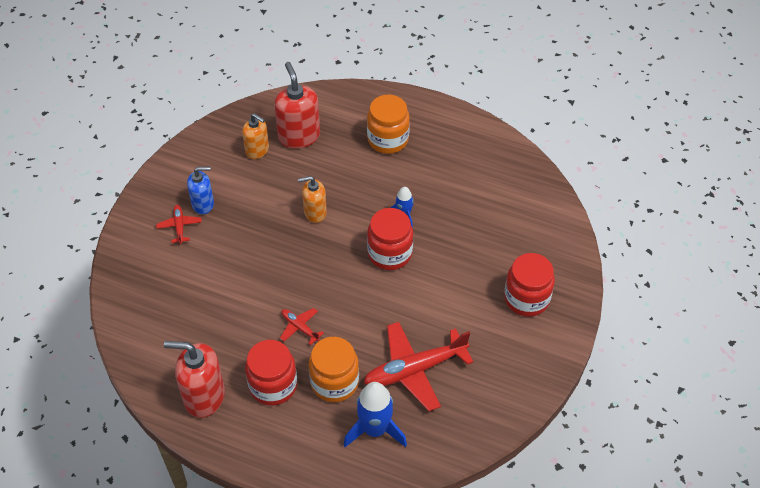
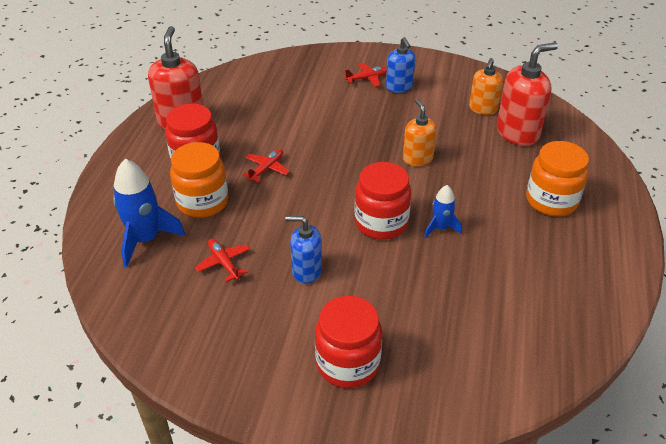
camera: 80 degrees right, 10 degrees down
(414, 370) = (224, 263): red plane -> red plane, size x0.47
(434, 312) = (306, 271): none -> blue soap dispenser

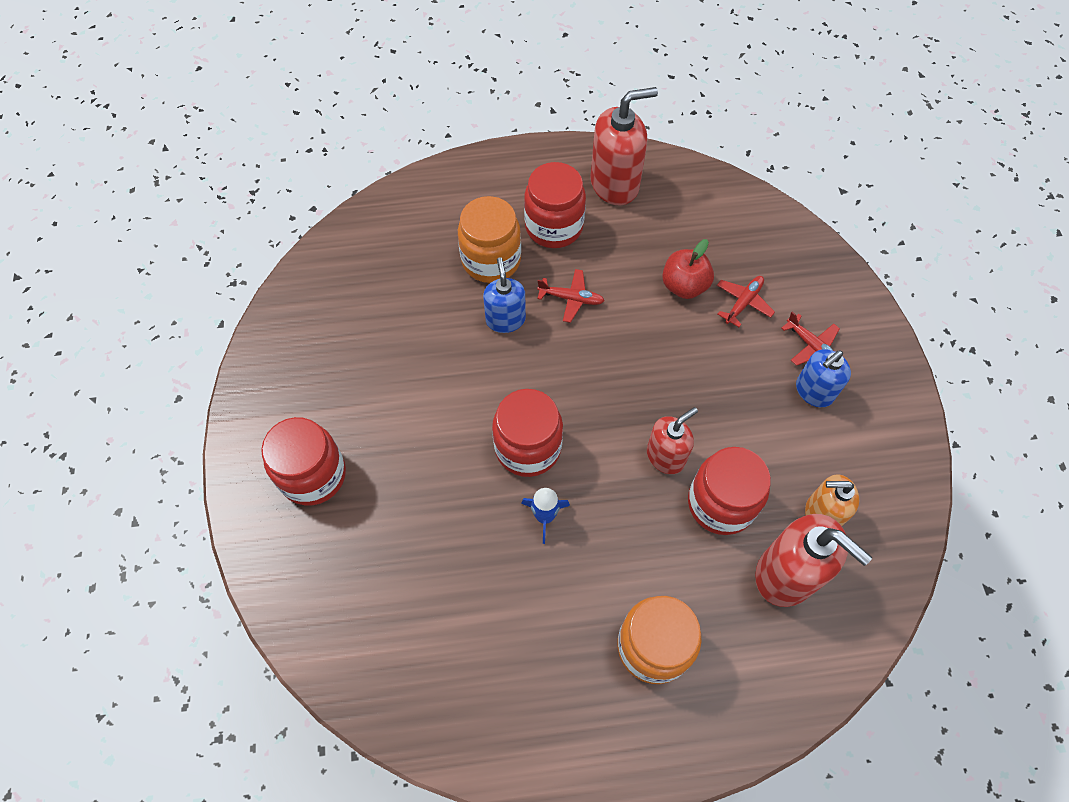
camera: 70 degrees right, 20 degrees up
(145, 239) = (418, 235): blue rocket -> none
(224, 263) = (410, 315): red plane -> red plane (743, 302)
(290, 115) = (684, 286): none -> red apple
(306, 271) = (424, 395): blue soap dispenser -> blue soap dispenser (505, 319)
(417, 158) = (665, 456): orange soap dispenser -> red soap dispenser
(461, 145) = (721, 503): none -> red jar

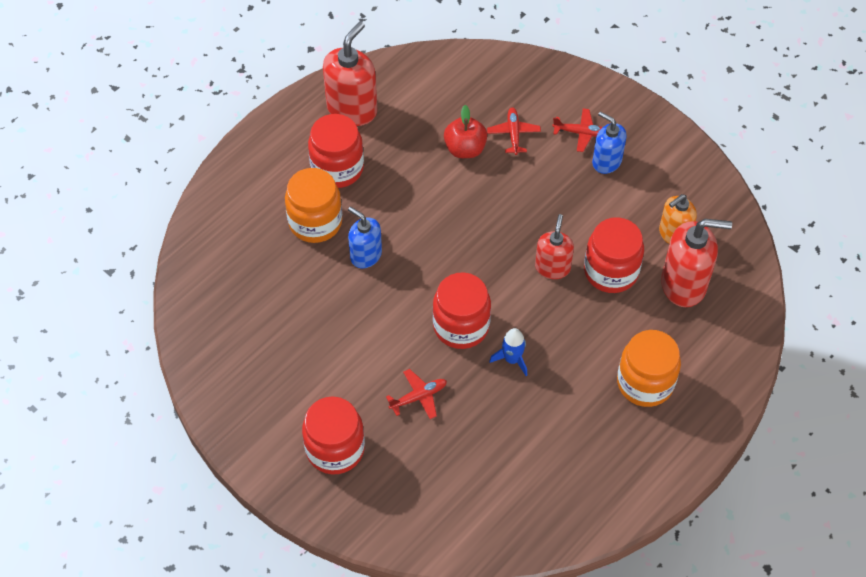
camera: 40 degrees left, 5 degrees down
(571, 298) = (397, 209): red plane -> red plane (418, 397)
(813, 391) = (606, 161): blue soap dispenser -> blue soap dispenser turned 120 degrees clockwise

